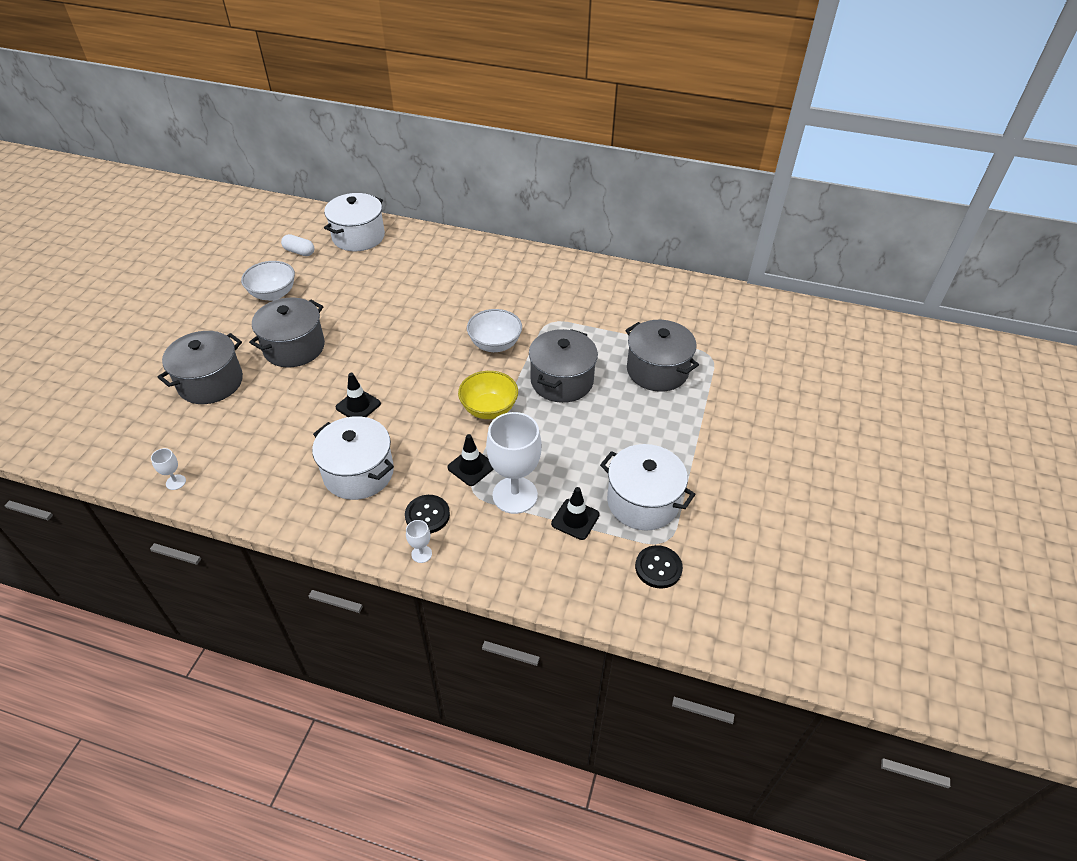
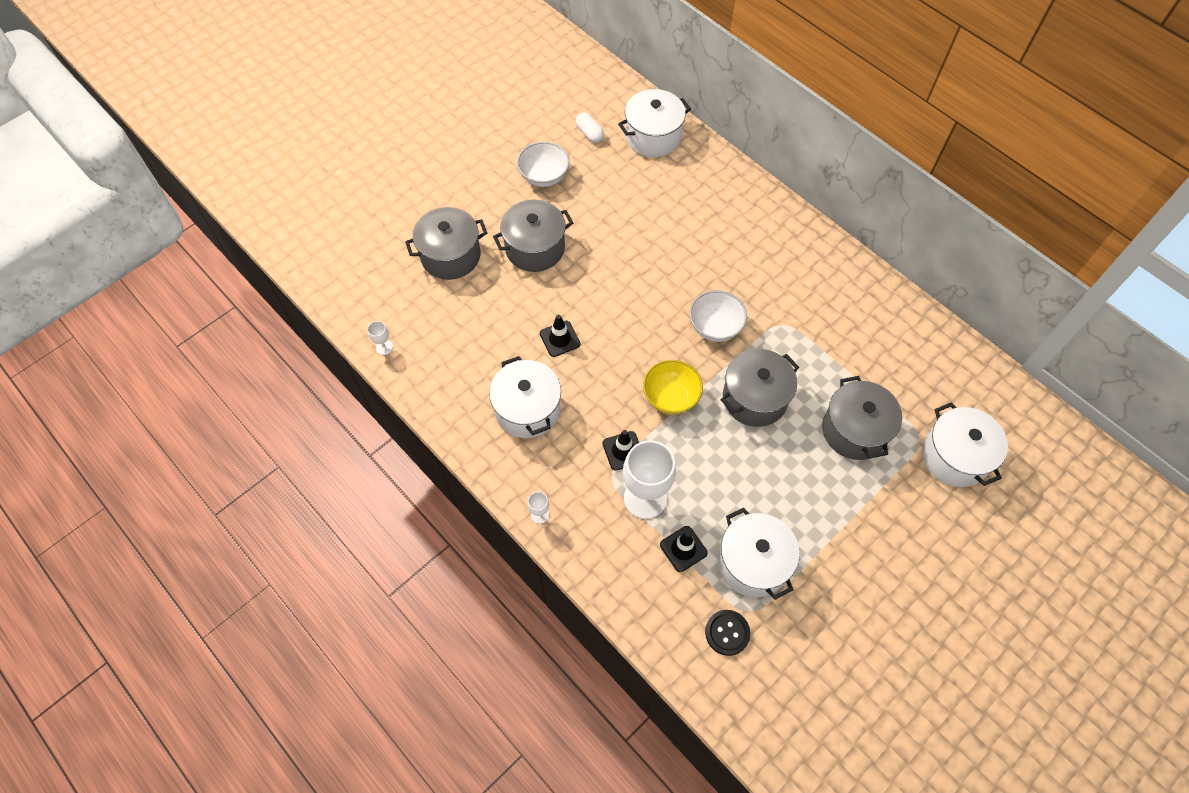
camera: 30 degrees right, 15 degrees up
(427, 515) = (562, 480): black button -> none
(744, 357) = (954, 456): none -> white pot

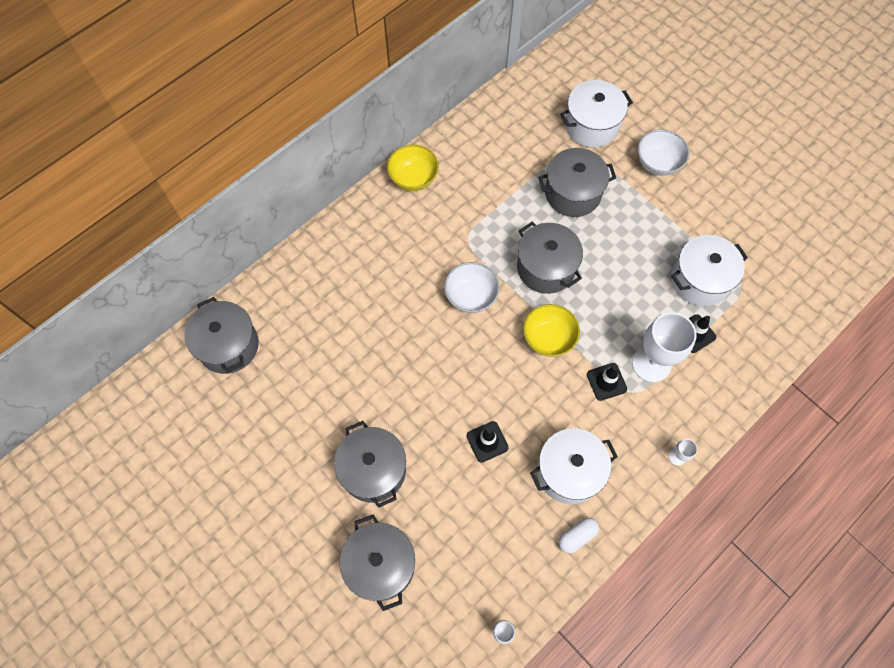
camera: 90 degrees left, 5 degrees up
(544, 176) = (274, 463): white bowl -> white bowl (658, 163)
(589, 133) = (216, 413): white capsule -> white capsule (577, 536)
(653, 137) = (228, 345): white pot -> grey pot
(727, 633) = (761, 303): black button -> none
(851, 274) = (413, 178): none -> yellow bowl

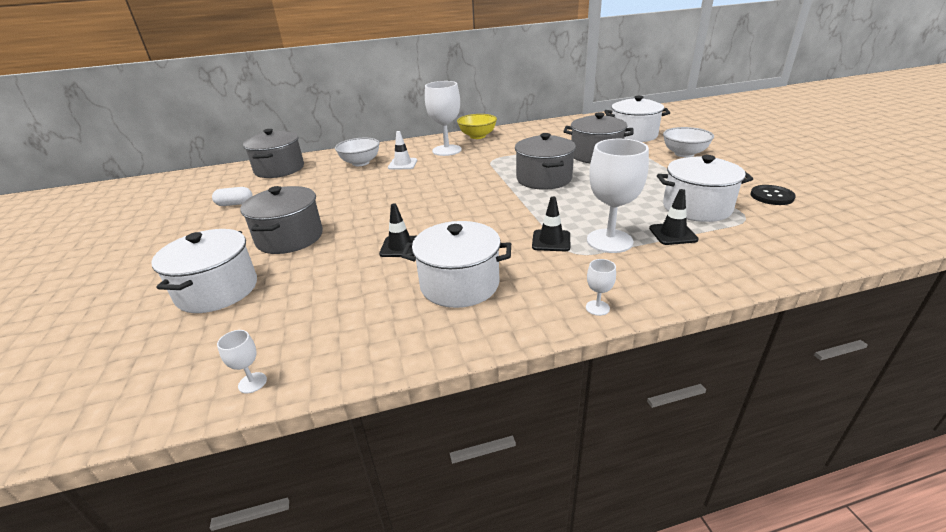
camera: 30 degrees right, 35 degrees down
(373, 283) = (402, 164): none -> white traffic cone
(380, 565) = (217, 290): grey pot -> white pot
(401, 230) = (447, 150): none -> white goblet
(471, 296) = (468, 180): white bowl -> white bowl (360, 163)
(548, 338) = (514, 208): yellow bowl -> none
(577, 536) = (422, 333): white capsule -> white capsule (235, 204)
(753, 236) = (771, 196): none -> black button

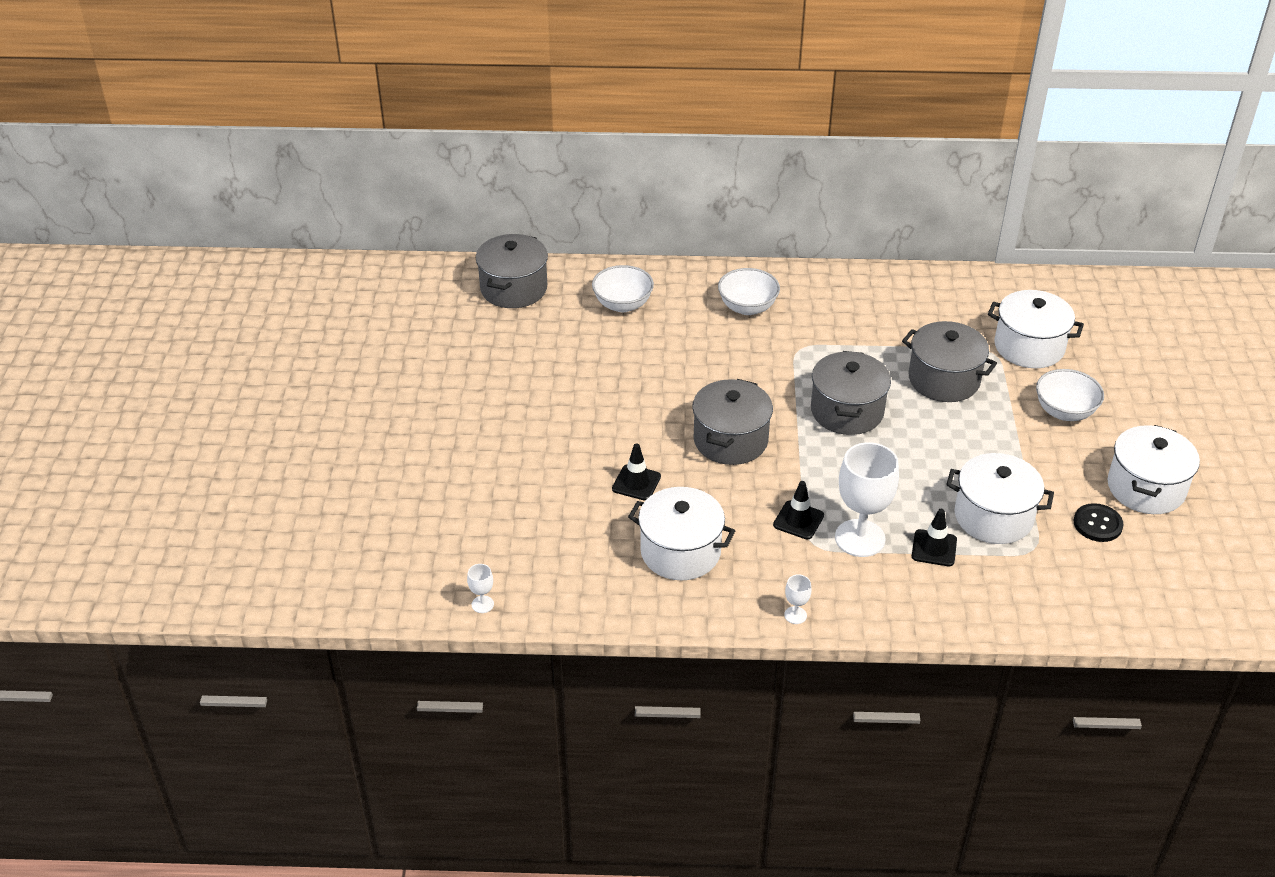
camera: 15 degrees right, 10 degrees up
(217, 290) = (448, 492): white pot -> white pot (1146, 488)
(235, 204) = (458, 352): white capsule -> none
(290, 238) = (520, 434): grey pot -> grey pot (730, 440)
(402, 164) = (678, 324): white traffic cone -> none
(447, 150) = (747, 307): white goblet -> white bowl
(477, 136) = (804, 282): yellow bowl -> none

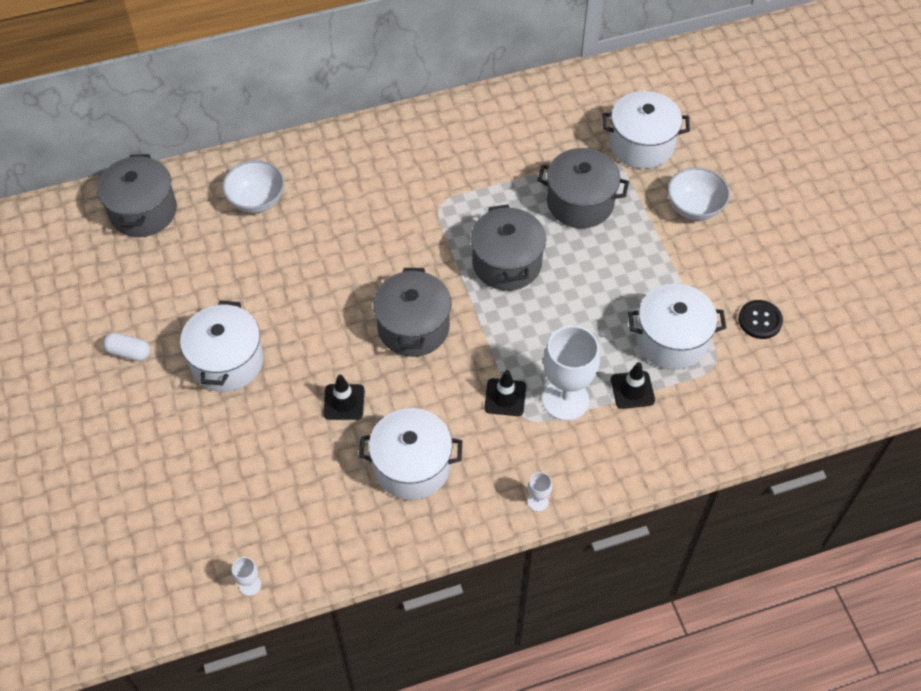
camera: 20 degrees left, 15 degrees up
(452, 393) = (129, 352): none -> white capsule
(747, 307) = (376, 171): white bowl -> none
(1146, 488) = (787, 269): white pot -> white pot (227, 361)

